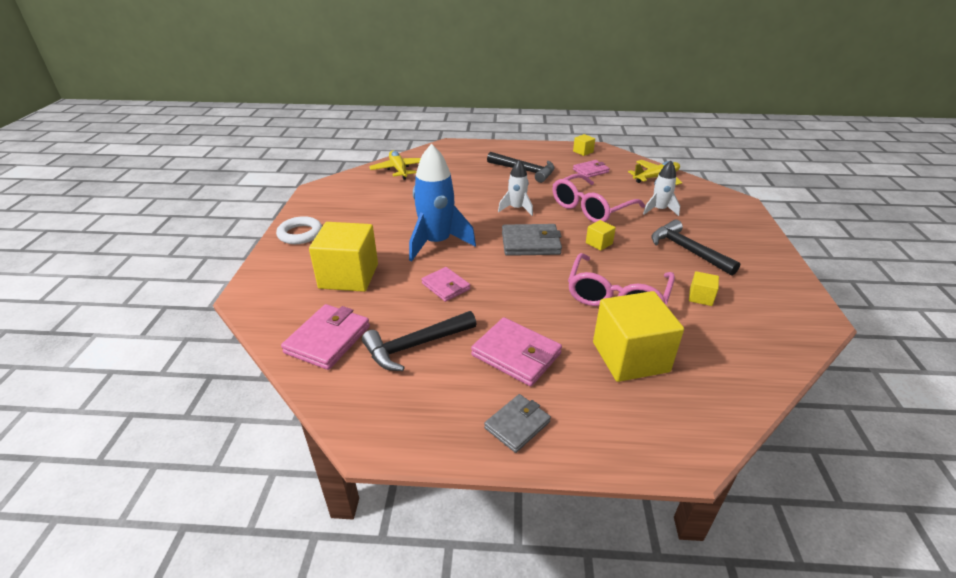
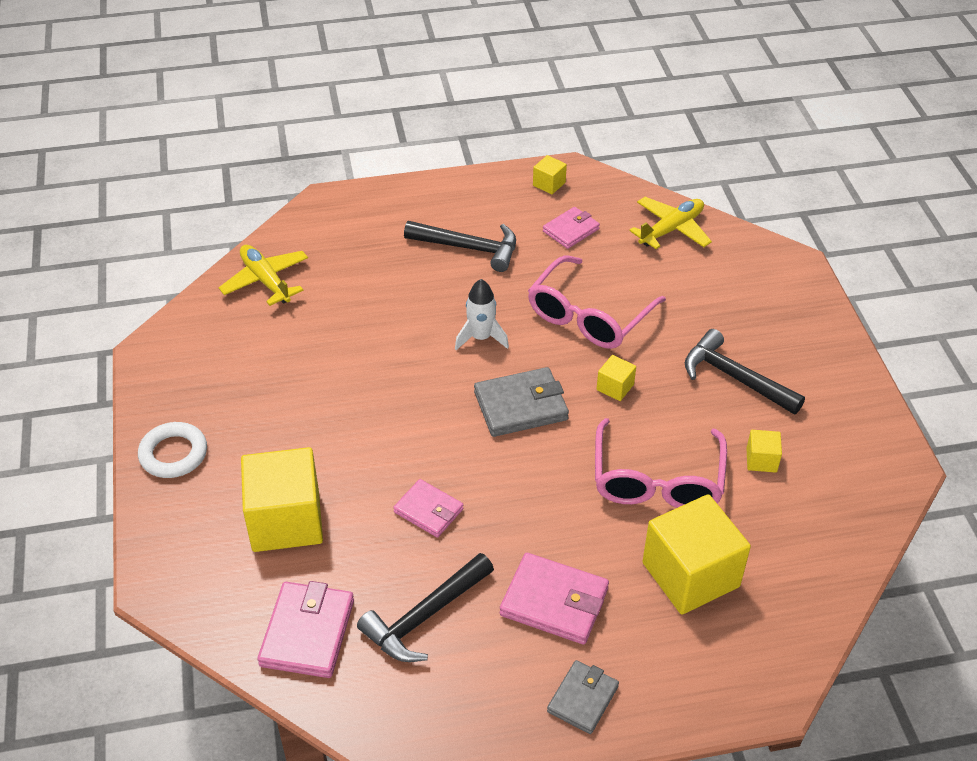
camera: 15 degrees left, 10 degrees up
(437, 243) = (387, 432): blue rocket -> none
(659, 210) = (686, 302): white rocket -> none

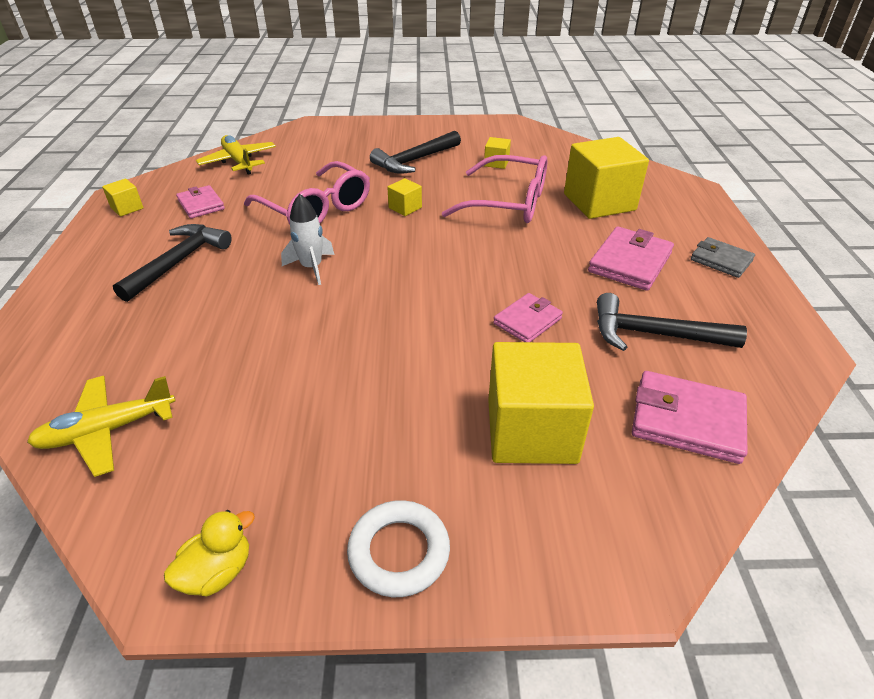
camera: 80 degrees left, 5 degrees down
(159, 370) = (217, 572): none -> yellow duck
(425, 616) = (654, 334): black hammer -> black hammer turned 135 degrees clockwise
(521, 406) = (410, 255): grey wallet -> none

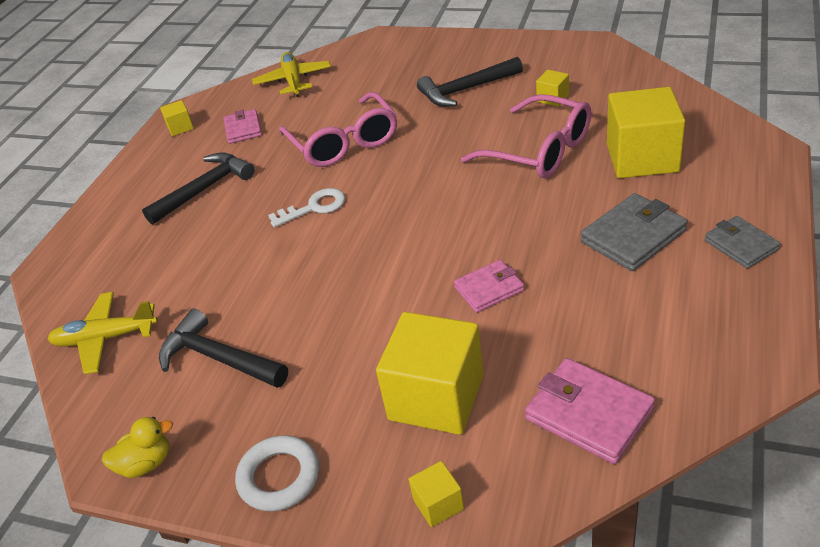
camera: 25 degrees right, 0 degrees up
(311, 267) = (314, 207): white rocket -> white key
(405, 208) = (430, 148): yellow cube -> yellow cube (438, 504)
(630, 262) = (633, 236): pink wallet -> grey wallet
(654, 334) = (610, 321): black hammer -> black hammer (219, 358)

